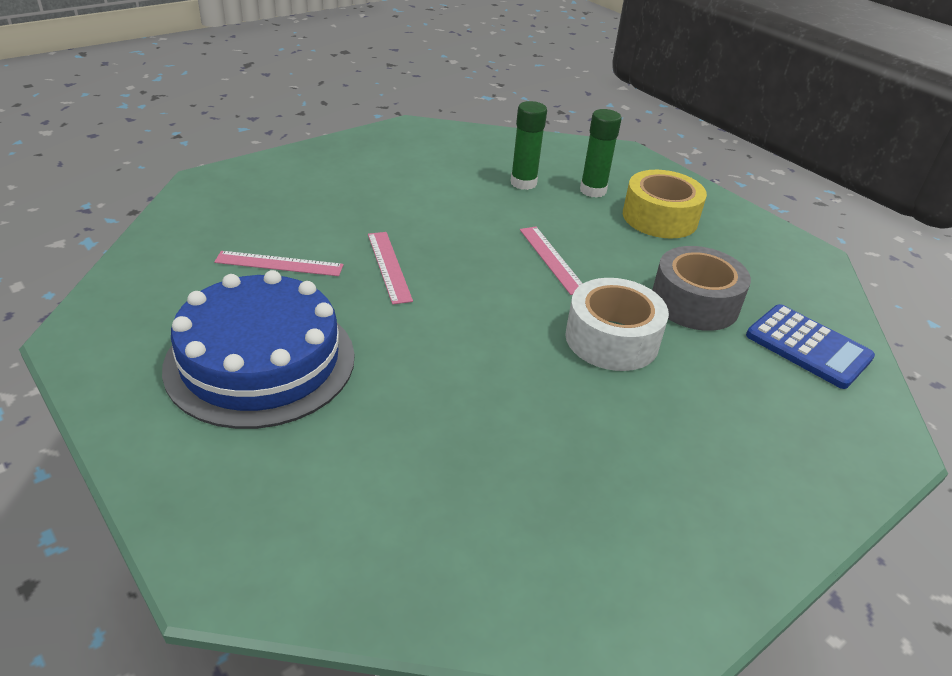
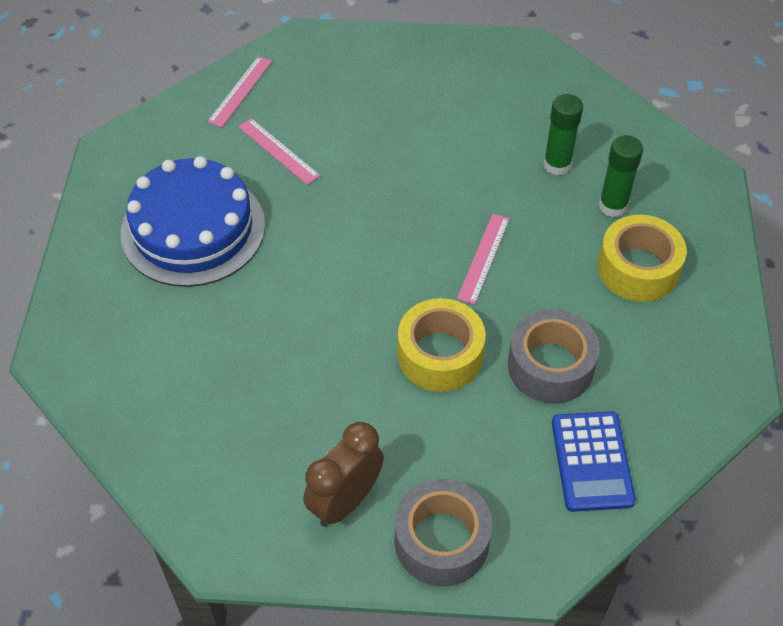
camera: 45 degrees right, 15 degrees up
(388, 266) = (350, 195): pink ruler -> pink ruler (240, 91)
(612, 339) = (440, 355): white tape -> yellow tape
(697, 500) = (345, 501): none -> brown clock
(806, 474) = (441, 541): none -> grey tape

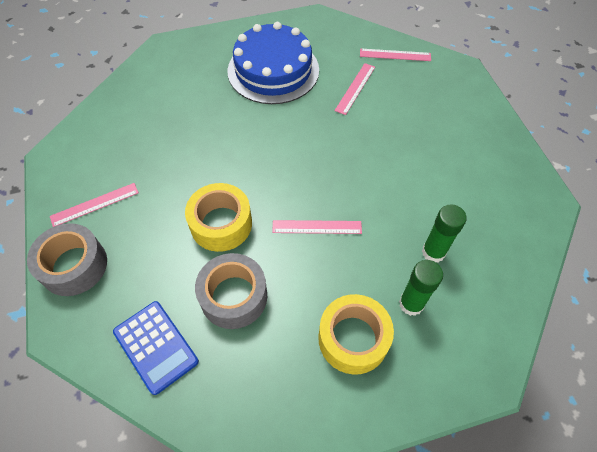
camera: 70 degrees right, 5 degrees up
(345, 501) = (95, 204): brown clock -> pink ruler
(592, 461) = (156, 346): blue calculator -> blue calculator turned 105 degrees counterclockwise

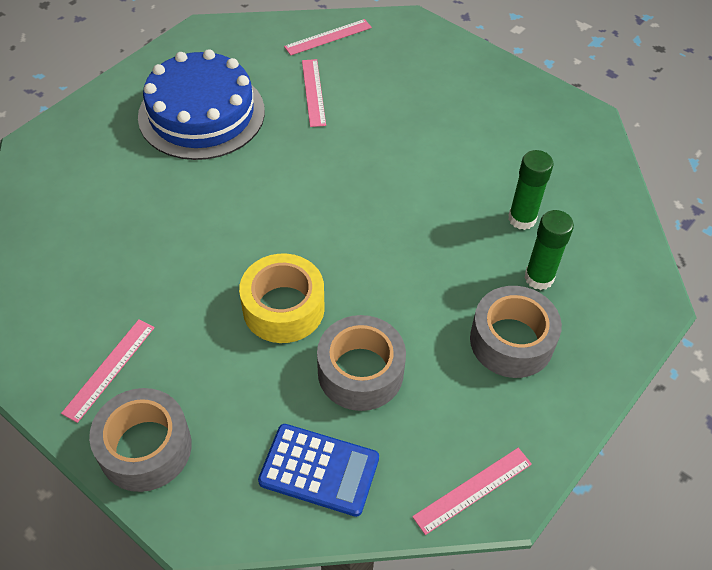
camera: 35 degrees left, 5 degrees down
(317, 227) = (390, 256): pink ruler -> pink ruler (473, 490)
(353, 339) = (511, 341): yellow tape -> grey tape

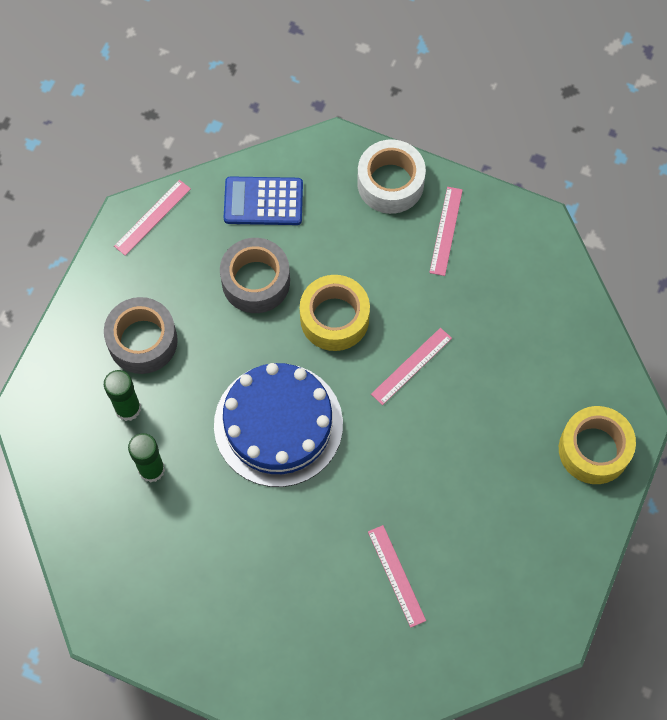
camera: 165 degrees right, 15 degrees up
(86, 134) = (594, 449): none -> yellow tape
(145, 448) = (390, 183): grey tape -> white tape
(201, 114) = (497, 510): blue cake -> blue cake (278, 424)
(328, 37) = (411, 670): pink ruler -> pink ruler (411, 366)

